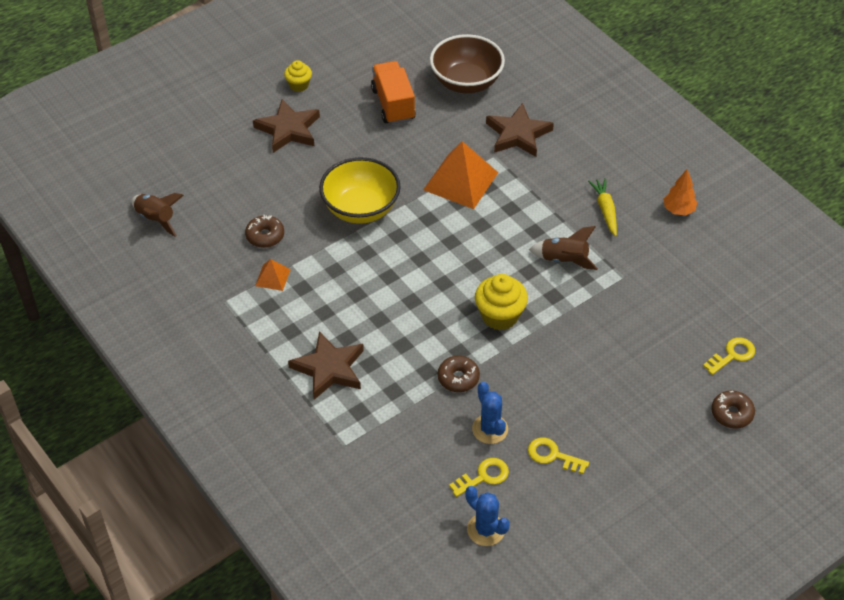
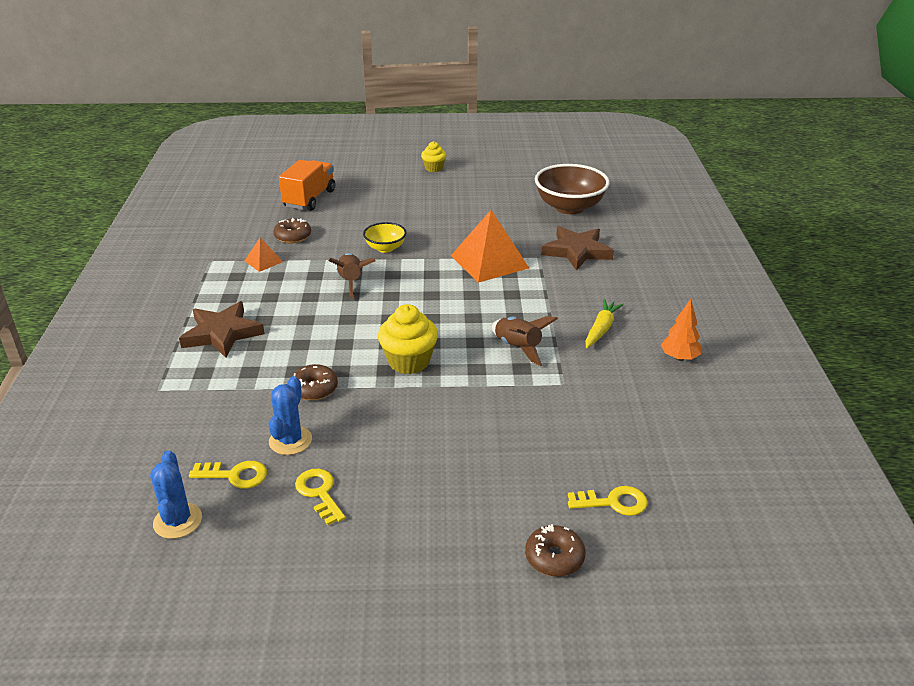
camera: 35 degrees right, 15 degrees down
(156, 219) = (234, 200): brown rocket -> brown rocket (351, 282)
(288, 129) = (393, 187): brown star -> none
(361, 209) = (385, 248): yellow bowl -> yellow bowl, size x0.54
(393, 104) = (492, 200): orange truck -> orange truck (309, 199)

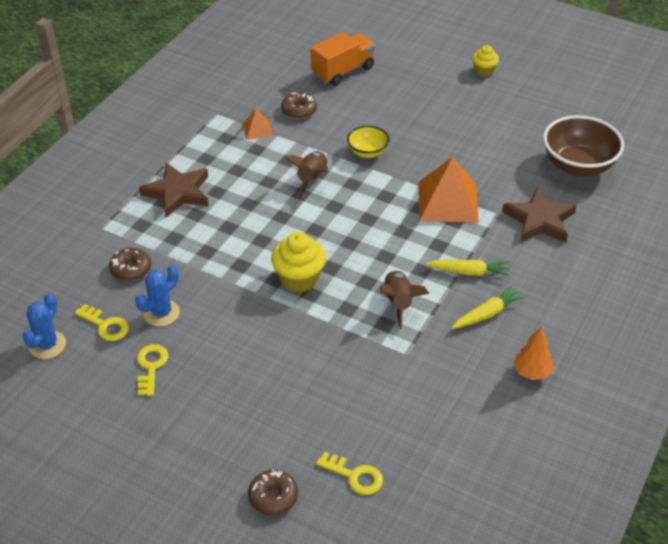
camera: 30 degrees right, 10 degrees up
(314, 389) = (209, 274): brown donut -> brown donut (131, 269)
(556, 304) = (469, 272): none -> yellow carrot

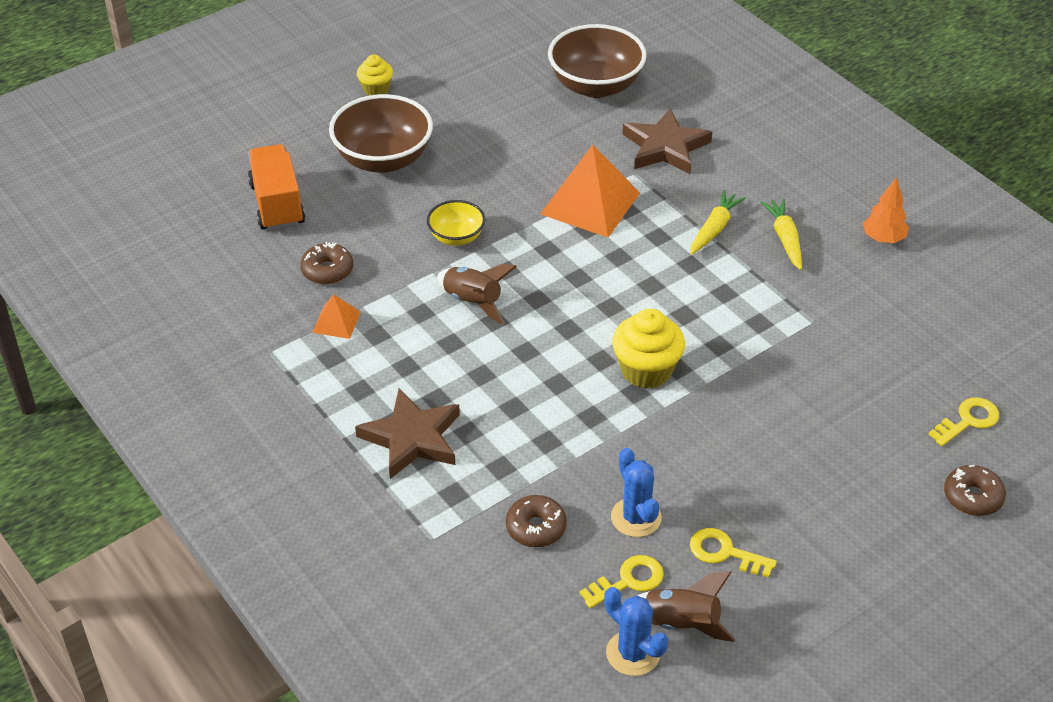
camera: 65 degrees left, 0 degrees up
(398, 302) = (731, 300): brown rocket -> brown rocket (680, 624)
(418, 97) = (383, 159): none -> brown bowl

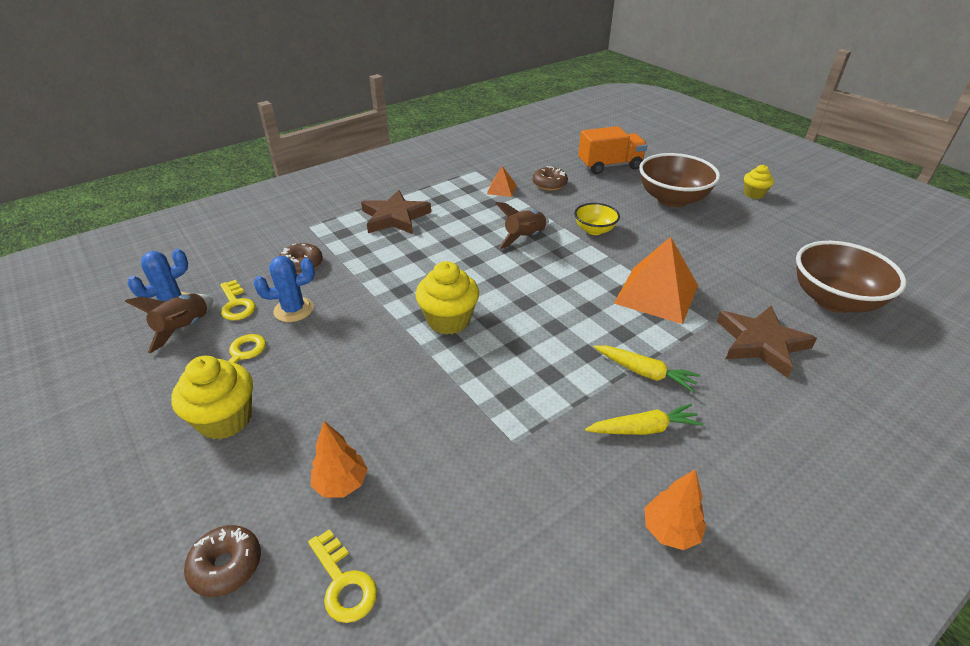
camera: 90 degrees right, 5 degrees down
(820, 540) = (225, 419): none -> yellow cupcake
(880, 434) = (341, 484): none -> orange tree

